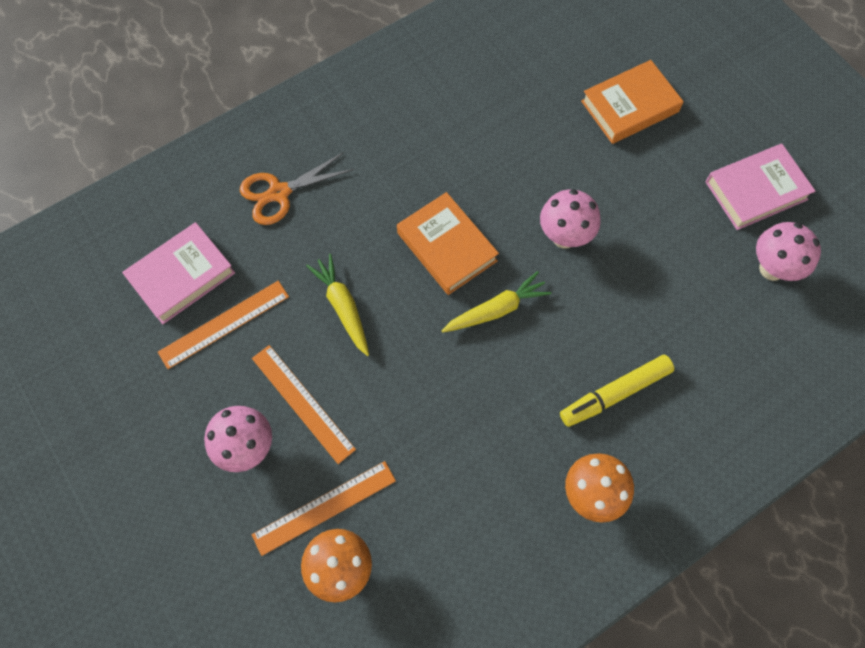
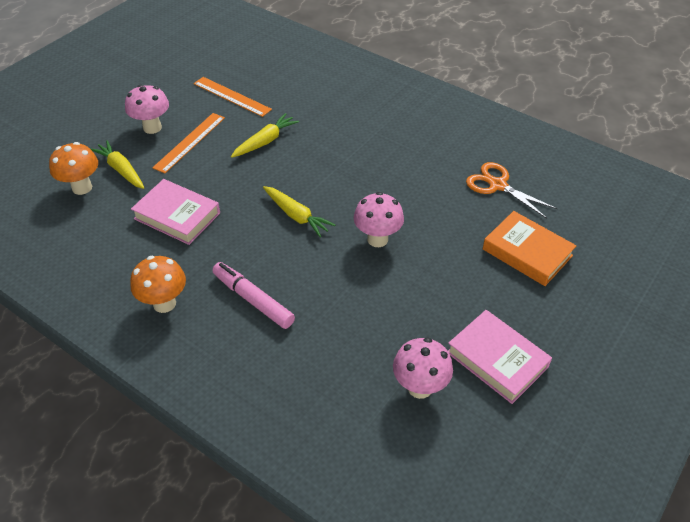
camera: 70 degrees right, 20 degrees down
(181, 276) = (257, 72): pink book -> pink book (177, 216)
(279, 193) = (336, 93): orange scissors -> orange scissors (497, 185)
(324, 507) = (121, 170): orange ruler -> yellow carrot
(446, 247) = (335, 178): orange book -> none
(614, 393) = (253, 299): yellow marker -> pink marker

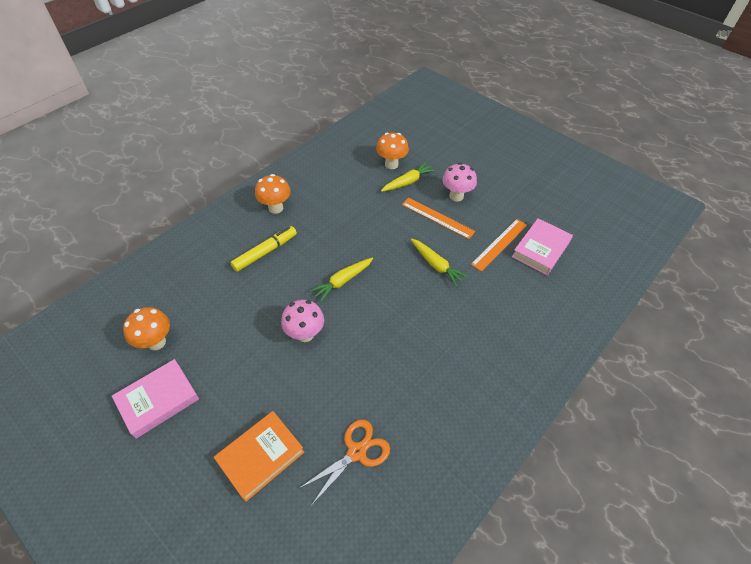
camera: 95 degrees right, 5 degrees up
(177, 216) = (355, 212): pink book -> pink book (541, 249)
(253, 299) = (265, 252): pink marker -> yellow marker
(420, 387) = (156, 342): pink mushroom -> orange mushroom

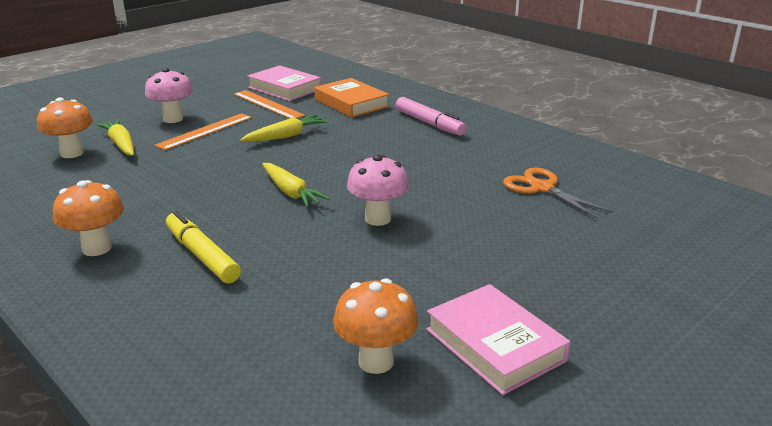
camera: 85 degrees left, 25 degrees down
(260, 456) = (564, 247): orange book -> orange book (351, 103)
(484, 364) = (429, 123): none -> pink marker

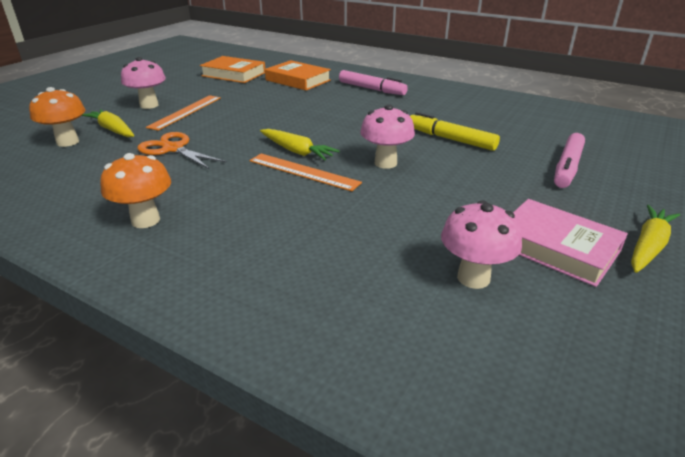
camera: 15 degrees left, 5 degrees up
(202, 255) = (253, 212): yellow marker -> yellow marker (450, 139)
(268, 104) = (227, 87): orange ruler -> orange ruler (303, 171)
(285, 88) = (234, 74): pink book -> orange book
(286, 136) = (260, 109): yellow carrot -> yellow carrot (648, 246)
(376, 361) = (473, 278): orange mushroom -> pink mushroom
(542, 188) = (493, 126): orange scissors -> orange scissors (173, 149)
(590, 253) = (567, 167): none -> pink marker

